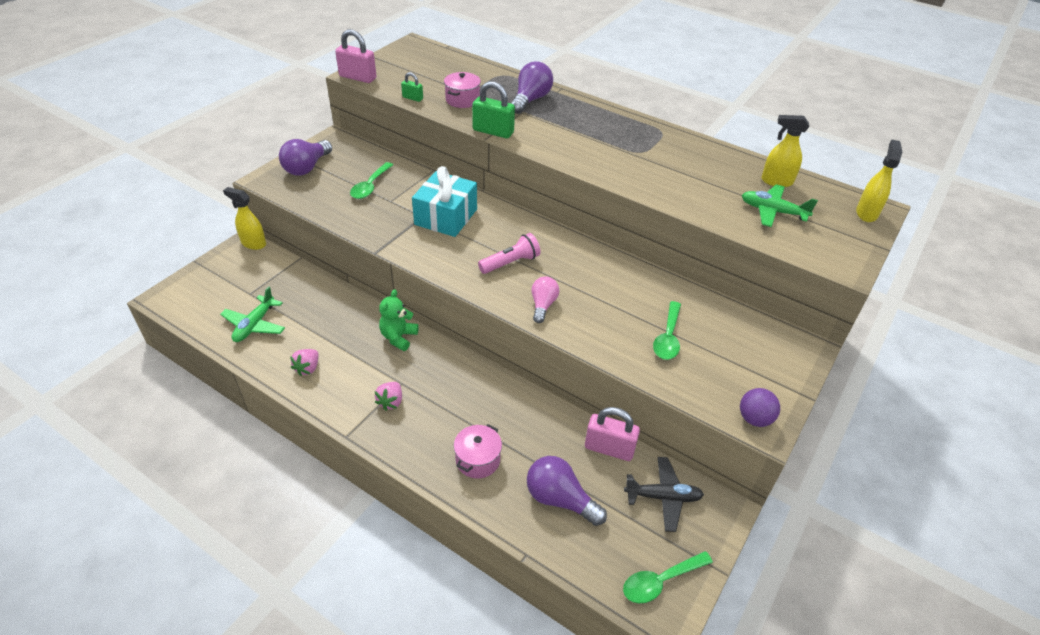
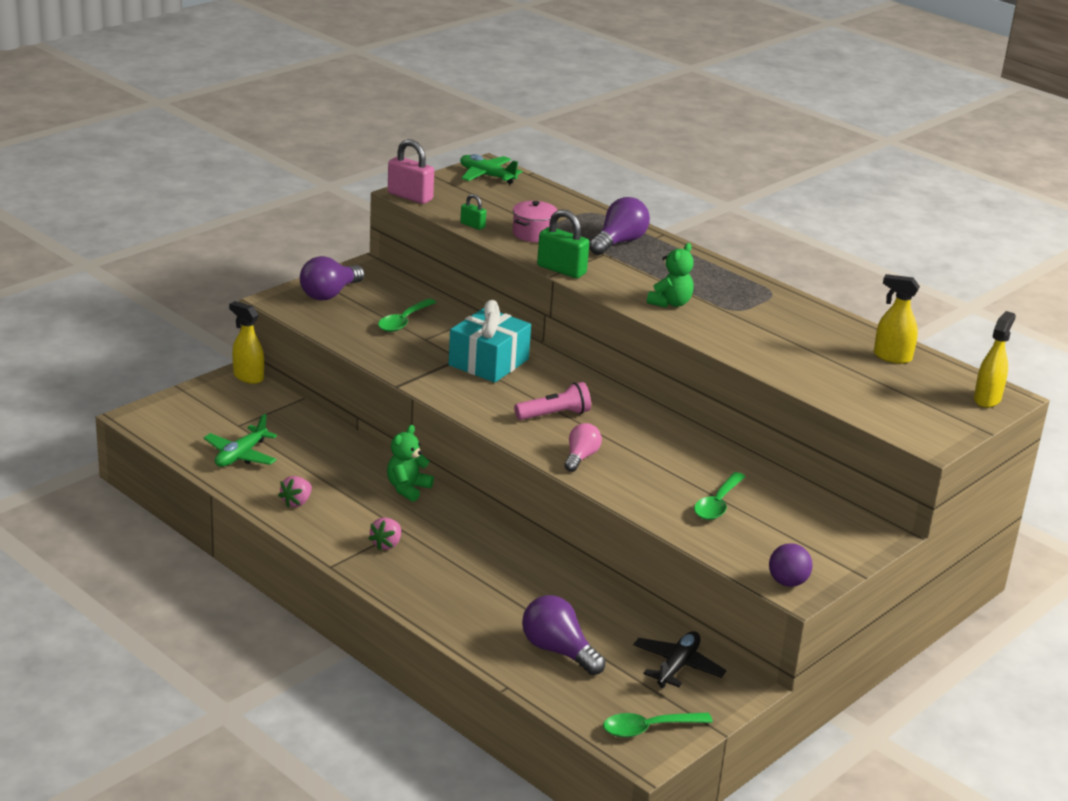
camera: 10 degrees right, 15 degrees down
(478, 460) = (474, 606): pink pot -> none
(588, 152) = (670, 303): none -> green teddy bear
(609, 448) = (629, 619): pink padlock -> none
(663, 497) = (677, 666): black plane -> black plane turned 75 degrees counterclockwise
(772, 211) = (870, 384): green plane -> green plane (487, 176)

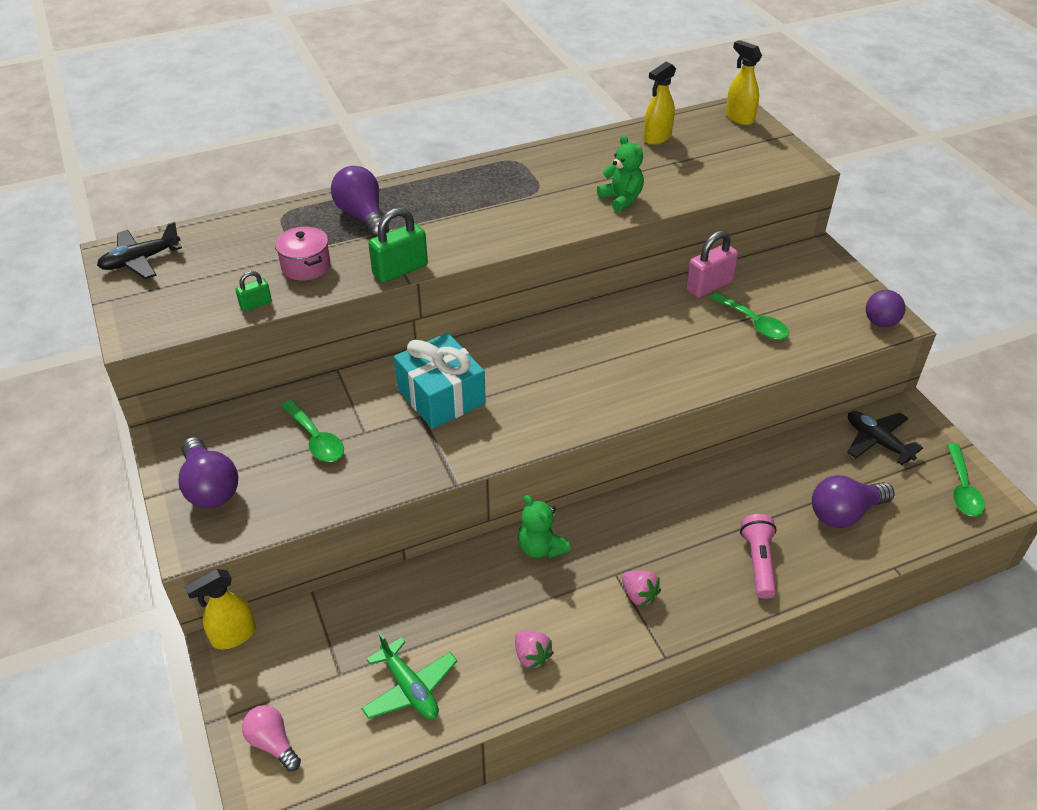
camera: 65 degrees left, 15 degrees up
(410, 196) = (145, 333): pink padlock -> pink padlock (709, 286)
(487, 176) = (140, 260): green plane -> black plane
(555, 415) = (566, 378): pink flashlight -> pink flashlight (758, 562)
(580, 457) = (651, 384): pink light bulb -> pink light bulb (272, 743)
(670, 303) = (507, 222): green teddy bear -> green teddy bear (621, 199)

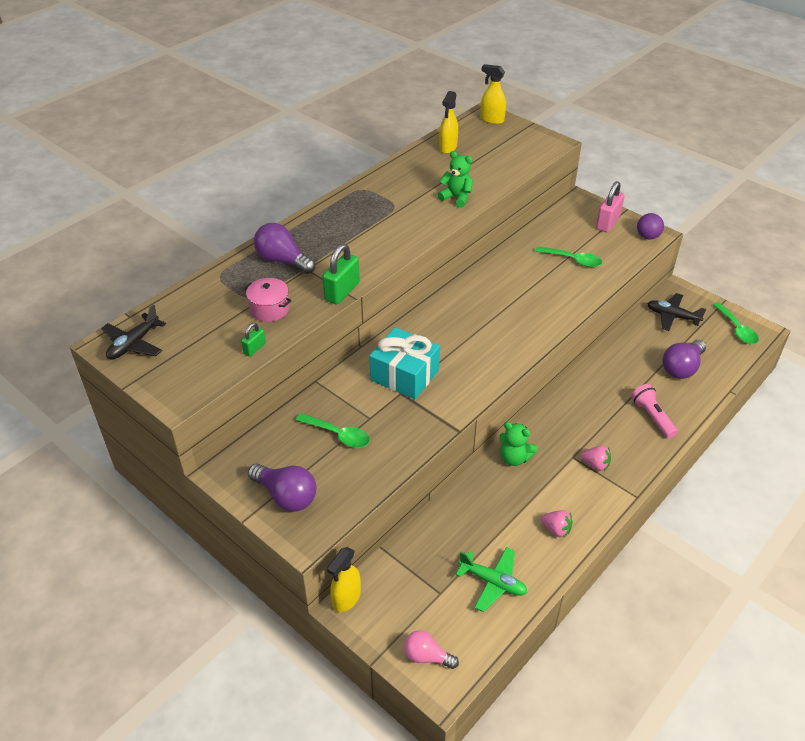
camera: 25 degrees left, 0 degrees up
(709, 286) = (528, 243): pink padlock -> pink padlock (607, 223)

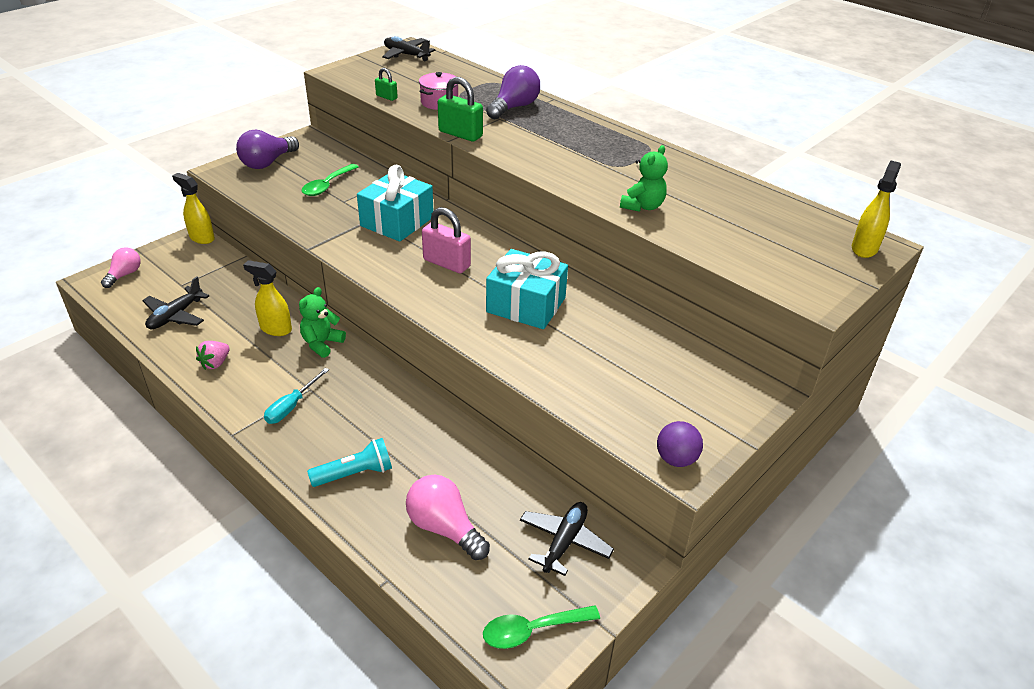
camera: 90 degrees right, 5 degrees down
(448, 148) = (766, 207): yellow spray bottle -> yellow spray bottle (275, 329)
(493, 582) = (175, 315): green plane -> black plane
(515, 294) = (526, 305): none -> turquoise gift
(573, 260) = (603, 364): green spoon -> none
(595, 465) = (291, 406): pink strawberry -> turquoise screwdriver
(607, 223) = (707, 416): pink padlock -> pink padlock (446, 263)
(652, 416) = (355, 473): pink flashlight -> turquoise flashlight
(682, 368) = (444, 528): purple light bulb -> pink light bulb

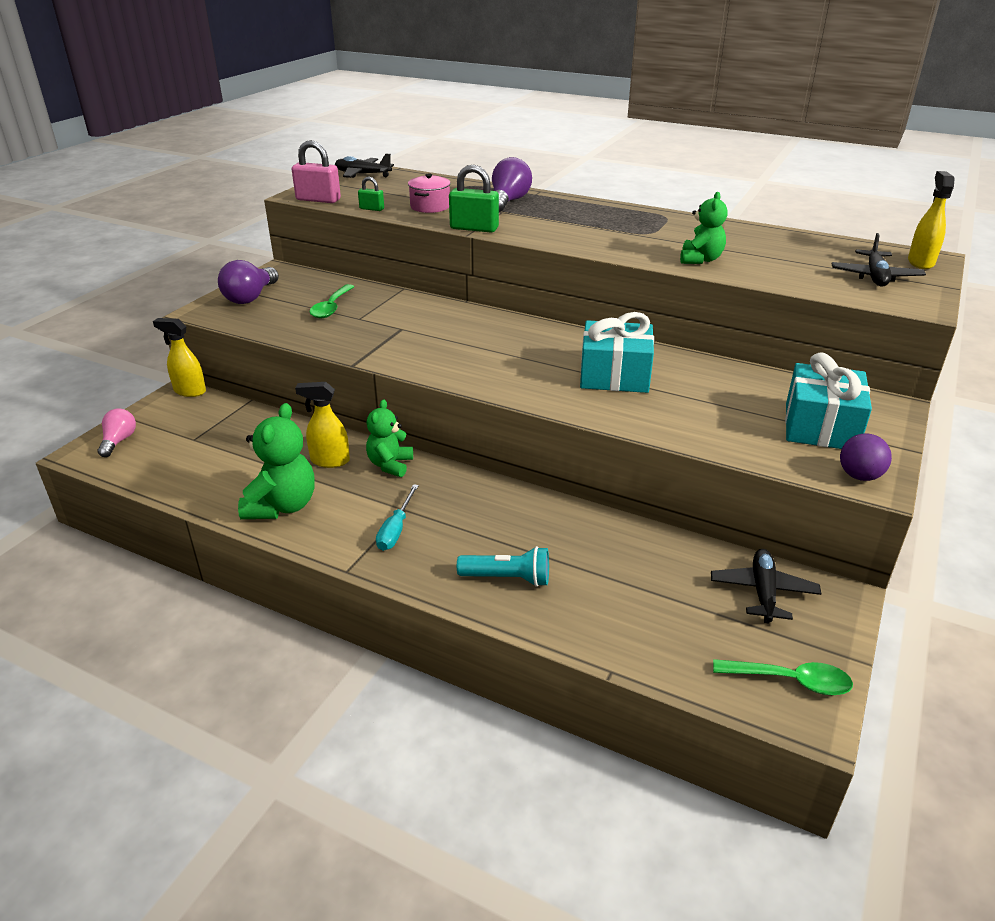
camera: 15 degrees left, 5 degrees down
(175, 315) = (205, 469): black plane -> black plane (875, 277)
(215, 363) = (282, 506): pink strawberry -> green teddy bear
(355, 473) = (508, 578): turquoise flashlight -> turquoise flashlight turned 45 degrees clockwise
(397, 221) = (429, 327): turquoise gift -> turquoise gift (820, 427)
(444, 528) = (636, 608): pink light bulb -> none
(446, 263) = (508, 354): pink padlock -> pink padlock (318, 200)
(532, 630) = (790, 681): green spoon -> green spoon turned 135 degrees counterclockwise

